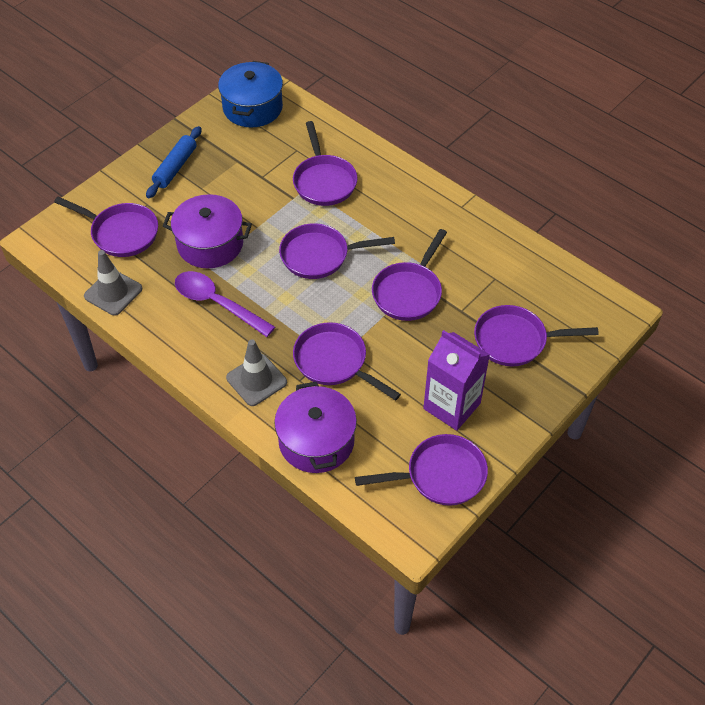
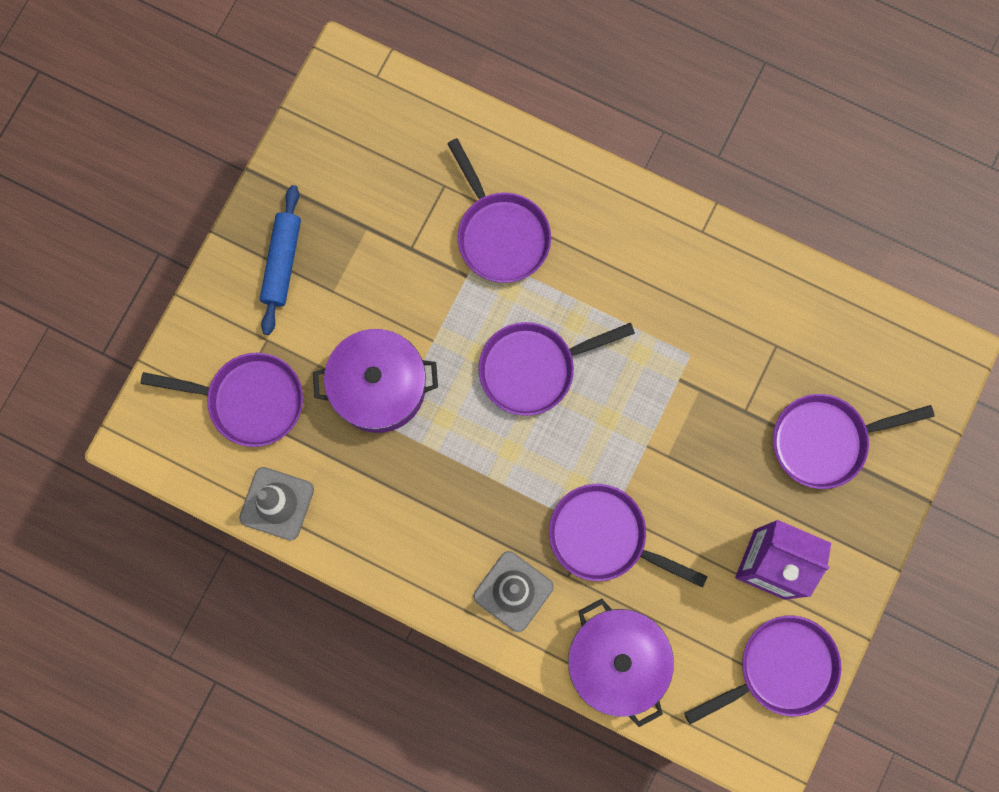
camera: 15 degrees left, 25 degrees up
(217, 303) = (422, 484): purple spoon -> none
(252, 107) = (355, 119): blue pot -> none
(409, 292) = (669, 398): purple pan -> none

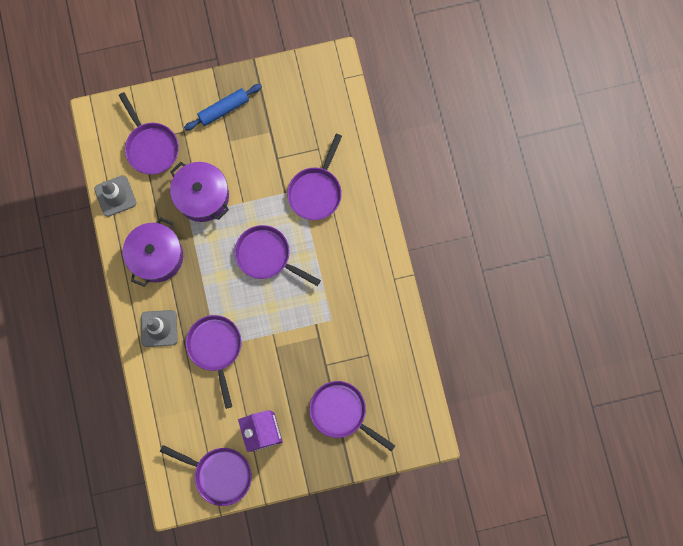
camera: 50 degrees right, 0 degrees up
(616, 661) = (164, 398): purple pot -> purple pot (156, 256)

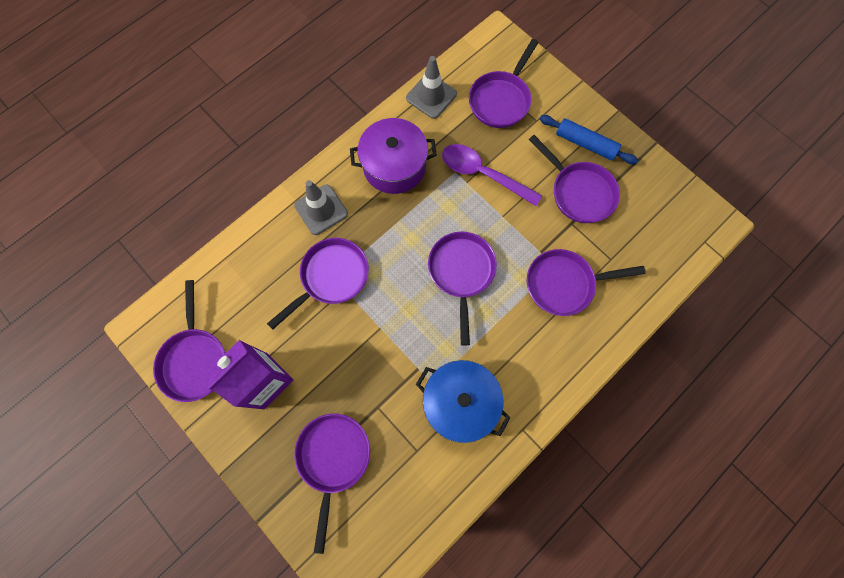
camera: 60 degrees right, 5 degrees down
(202, 196) = (483, 174): purple pot -> purple spoon
(257, 138) = (579, 192): none -> purple pan
(353, 309) = (460, 402): none -> blue pot

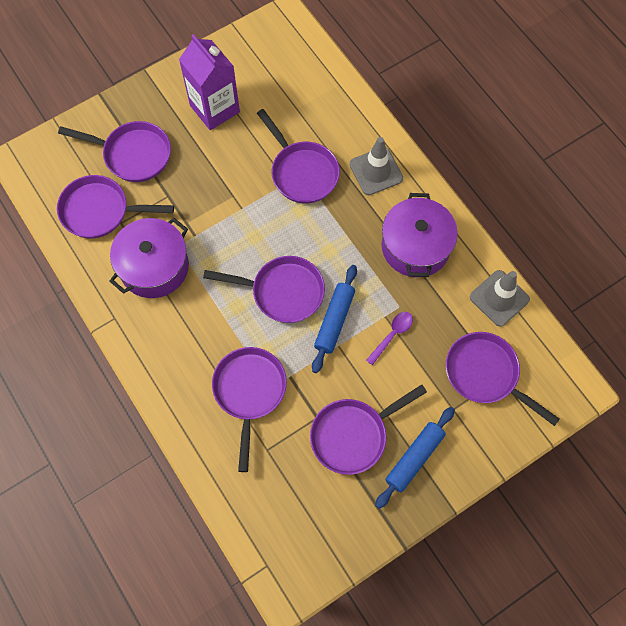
camera: 100 degrees right, 5 degrees down
(195, 359) = (247, 56): purple pan -> purple pan (100, 211)
(460, 402) = (154, 267): blue pot -> purple pot
(480, 223) = (334, 321): none -> blue rolling pin
(483, 174) = (392, 335): purple spoon -> purple spoon, size x0.54

